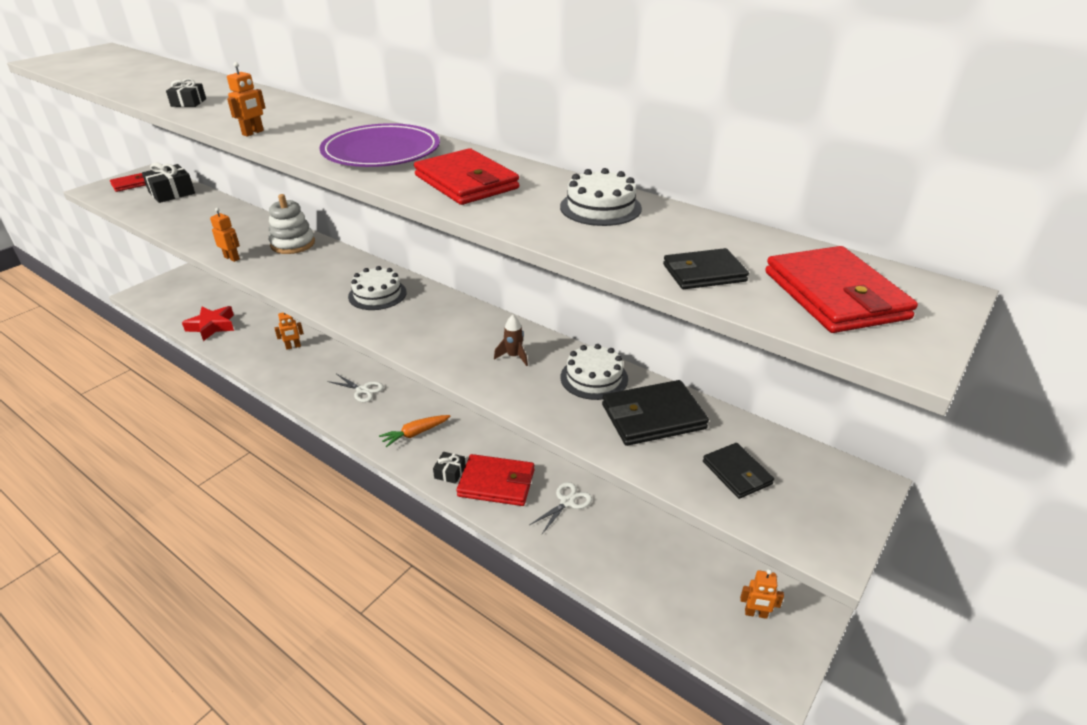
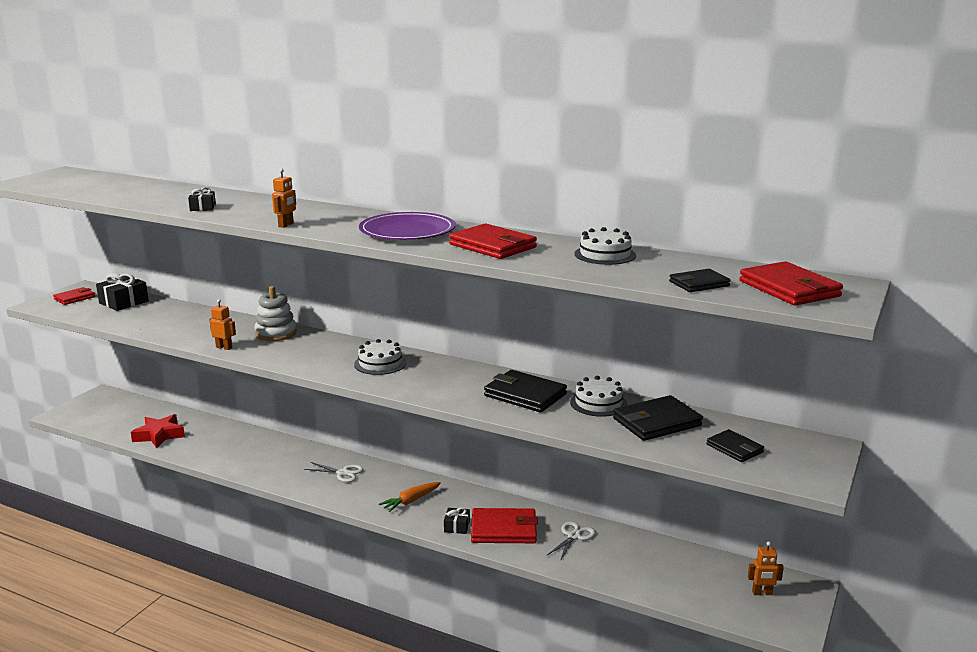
camera: 10 degrees left, 15 degrees down
(293, 347) = (254, 445): orange robot -> none
(514, 356) = (525, 395): brown rocket -> black wallet

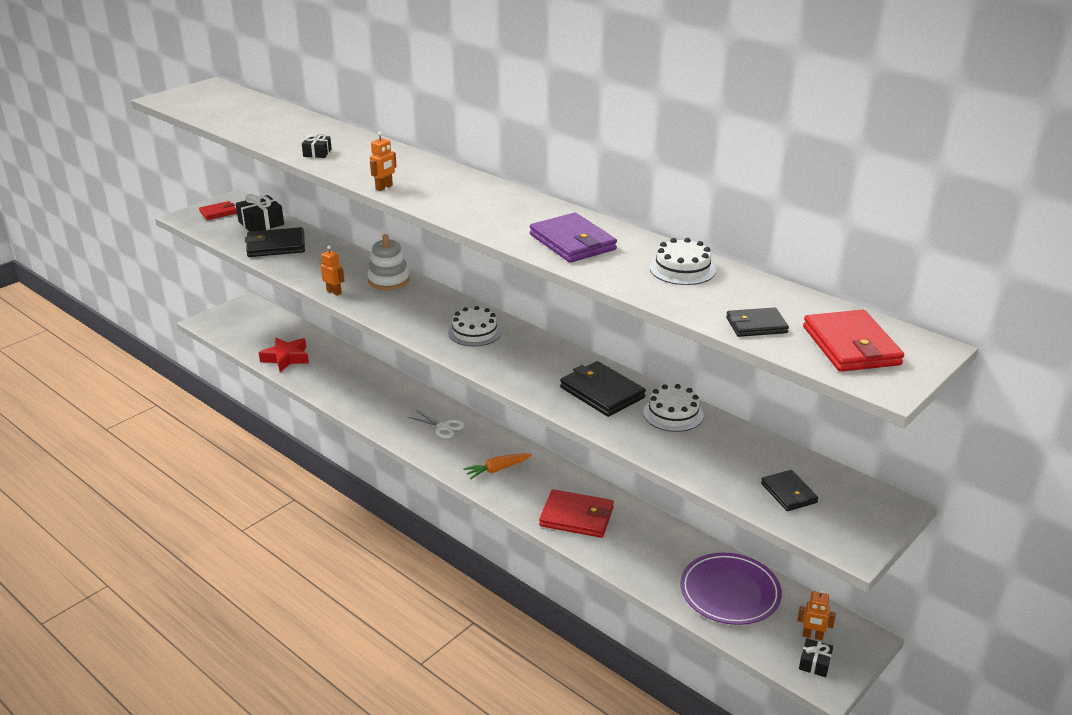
camera: 15 degrees right, 10 degrees up
(407, 231) = (498, 210): purple plate -> purple plate (730, 592)
(457, 526) = (532, 505): black gift -> black gift (814, 663)
(493, 246) = (572, 242): red wallet -> purple wallet
(574, 536) = (644, 537): white scissors -> none
(657, 422) = (722, 447): black wallet -> black wallet (276, 246)

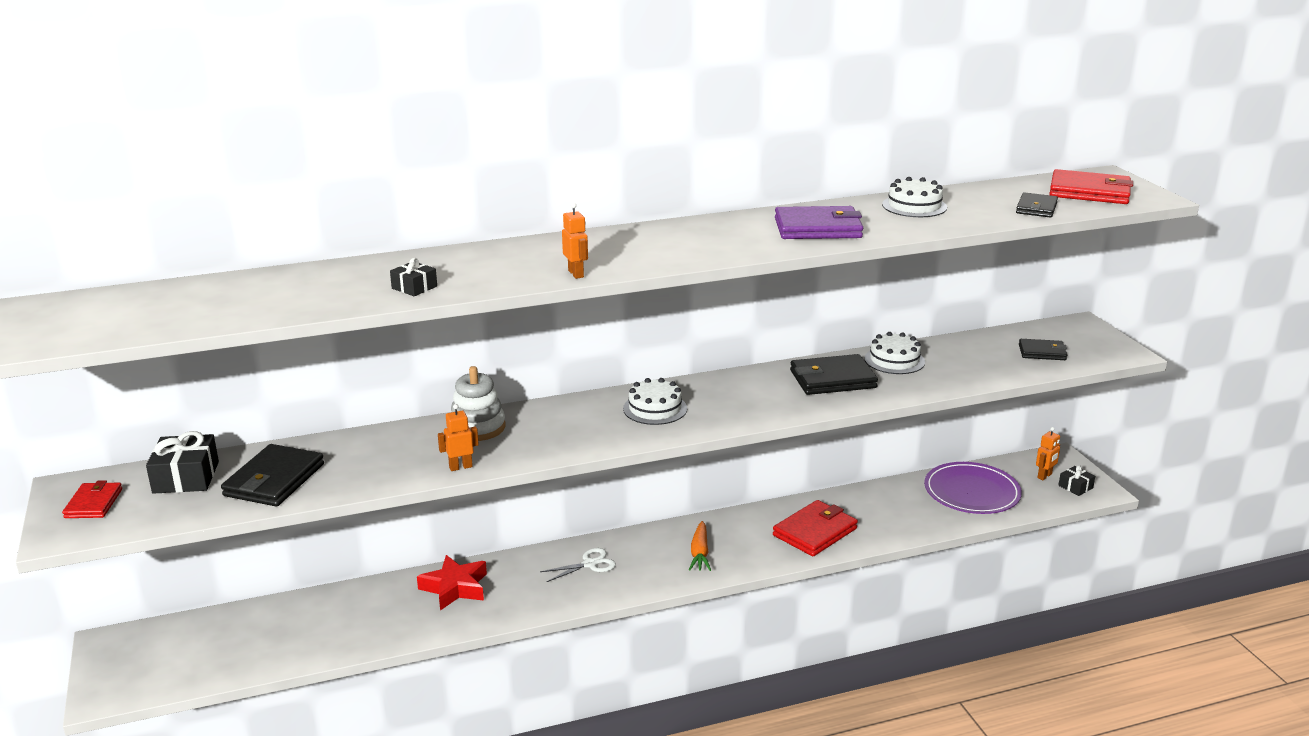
camera: 60 degrees left, 5 degrees down
(286, 358) = (304, 641): red star -> red star (455, 588)

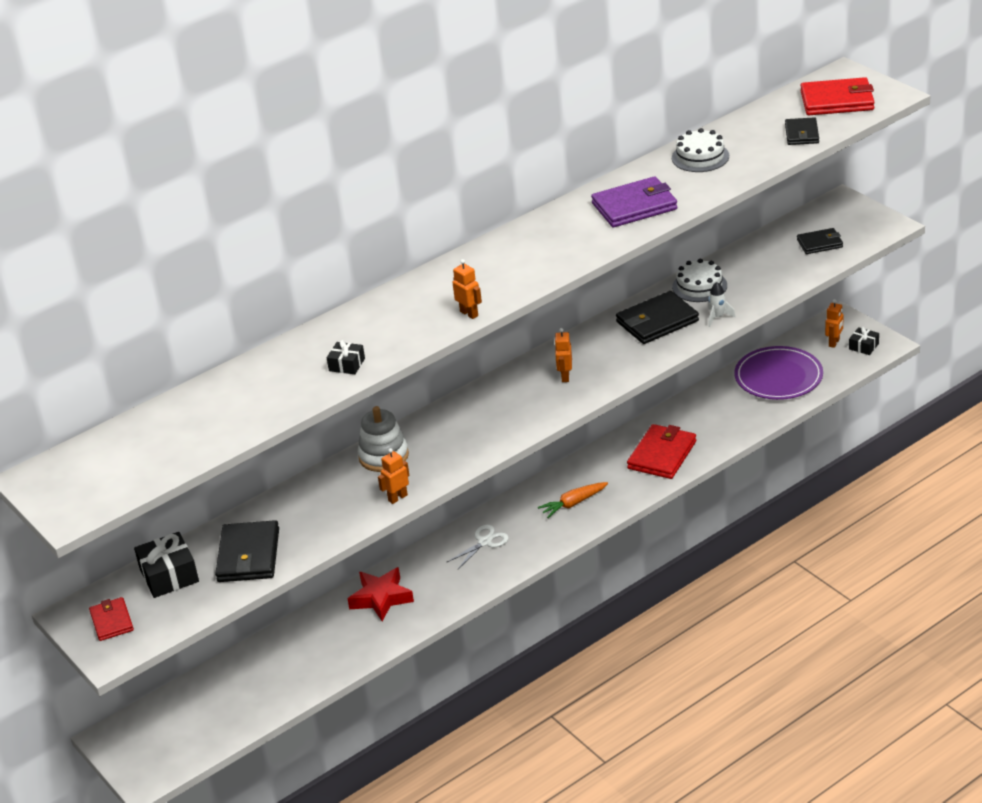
camera: 15 degrees left, 10 degrees up
(655, 408) = (523, 394): white cake -> none
(700, 553) = (574, 503): orange carrot -> orange carrot turned 75 degrees clockwise
(707, 403) = (565, 376): none -> orange robot
(899, 390) = (717, 317): none -> white rocket

